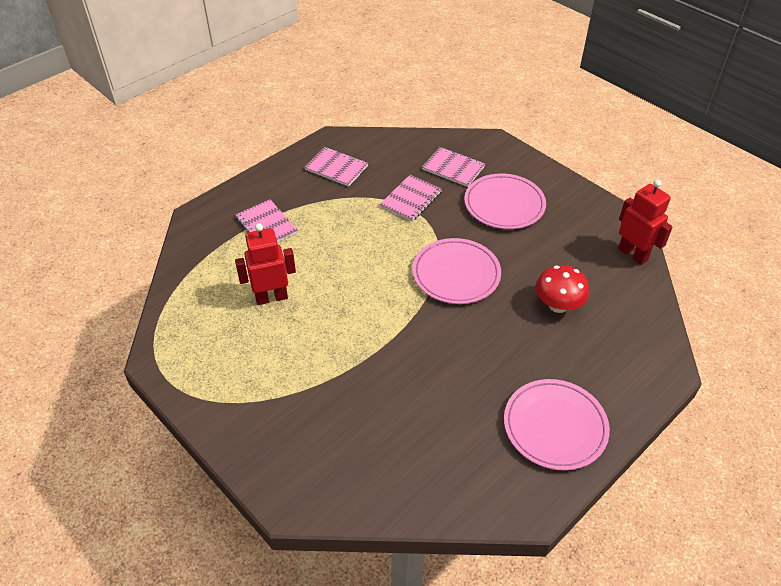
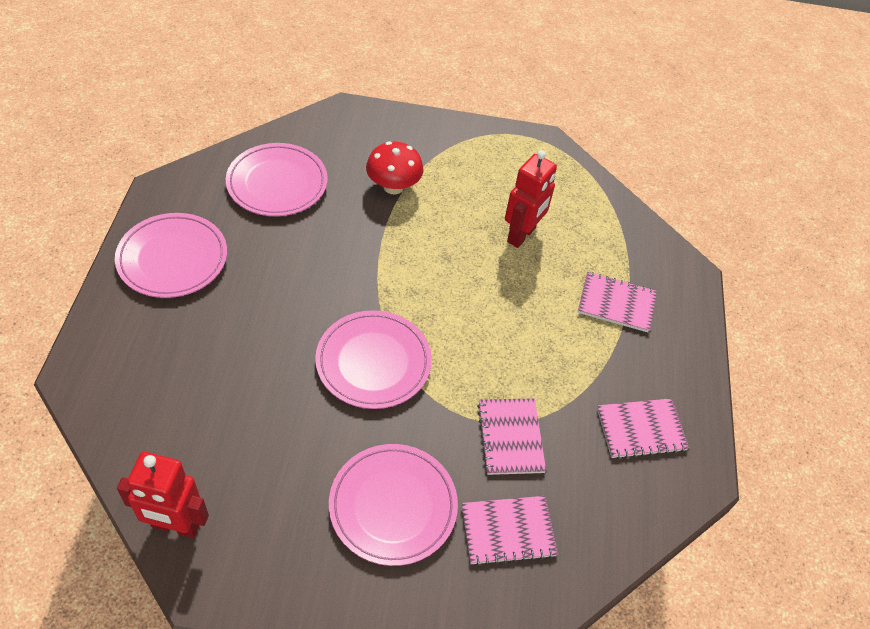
camera: 135 degrees right, 5 degrees up
(420, 452) = (277, 183): none -> pink plate
(558, 305) = (236, 388): red mushroom -> red mushroom (393, 187)

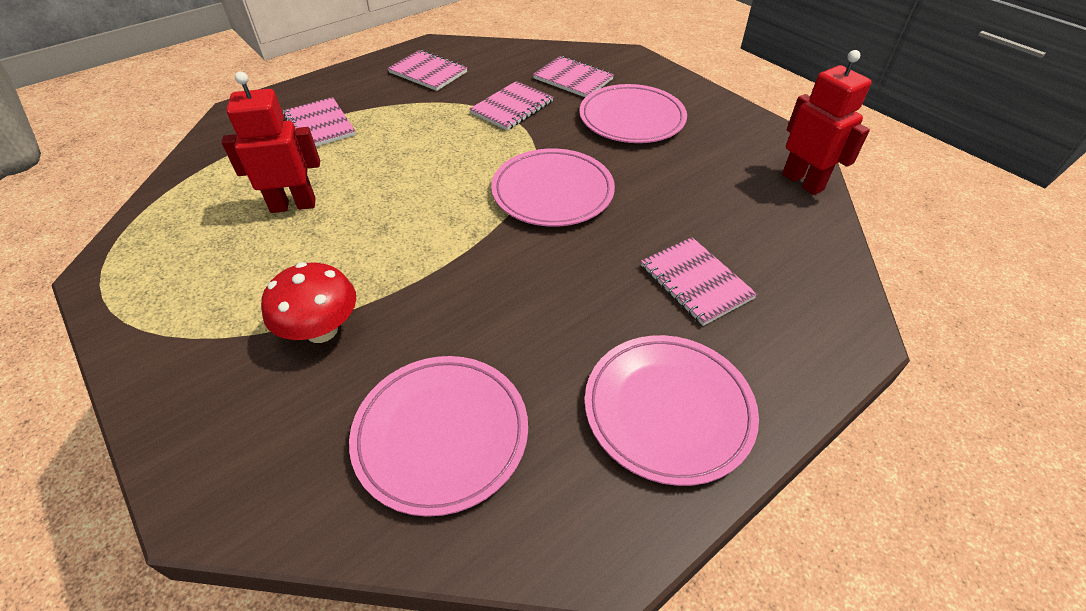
camera: 130 degrees left, 5 degrees down
(208, 350) = (695, 282): none -> pink notebook

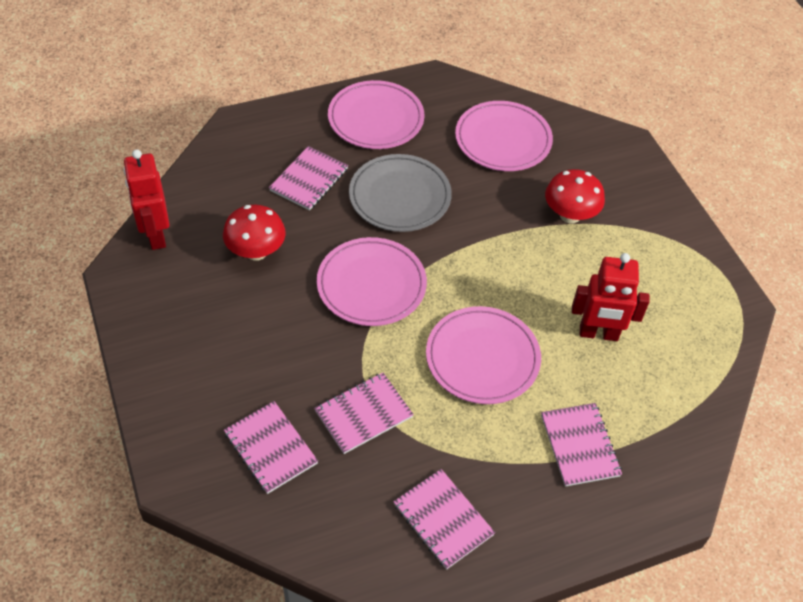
camera: 165 degrees left, 5 degrees up
(567, 292) = (400, 196): none -> grey plate
(632, 119) = (246, 357): pink plate -> pink plate (482, 358)
(691, 192) = (256, 251): none -> red mushroom
(695, 282) = (309, 180): pink notebook -> pink notebook turned 45 degrees clockwise

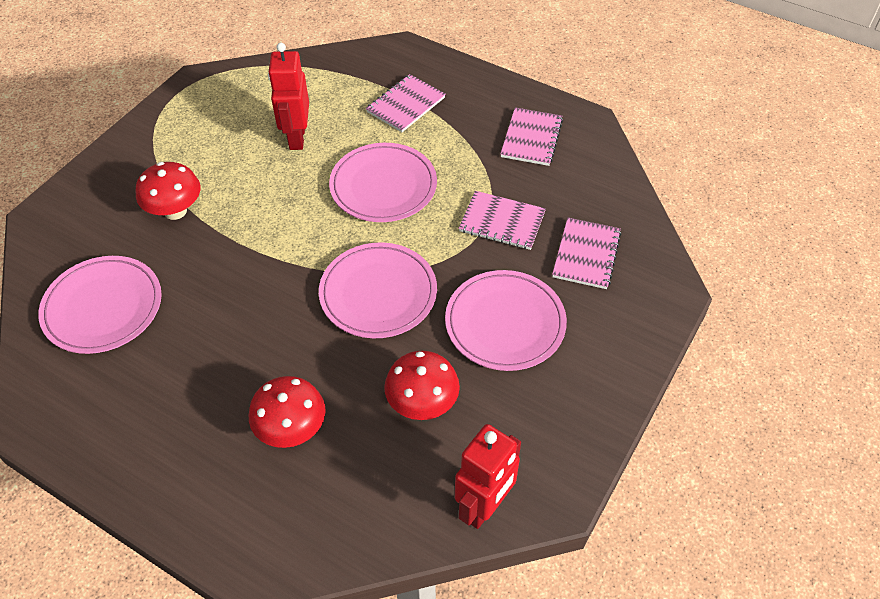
camera: 125 degrees left, 0 degrees up
(309, 180) = (292, 429): pink notebook -> red mushroom
(376, 119) = (148, 434): pink plate -> pink plate (505, 323)
(400, 196) = (252, 340): grey plate -> none
(598, 334) = (296, 138): red robot -> red robot turned 150 degrees counterclockwise

